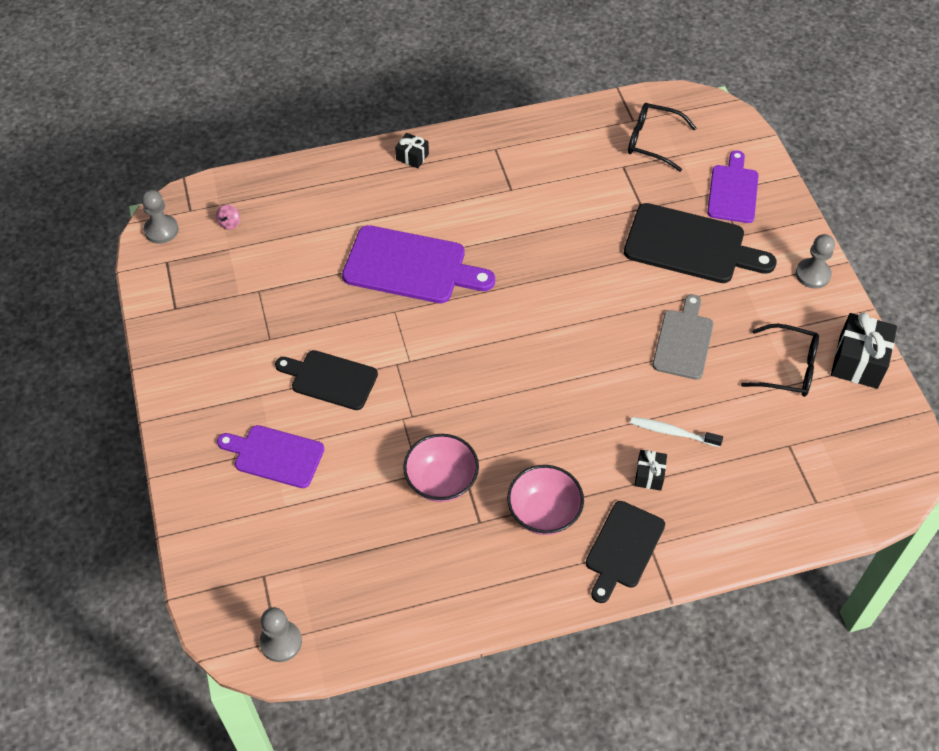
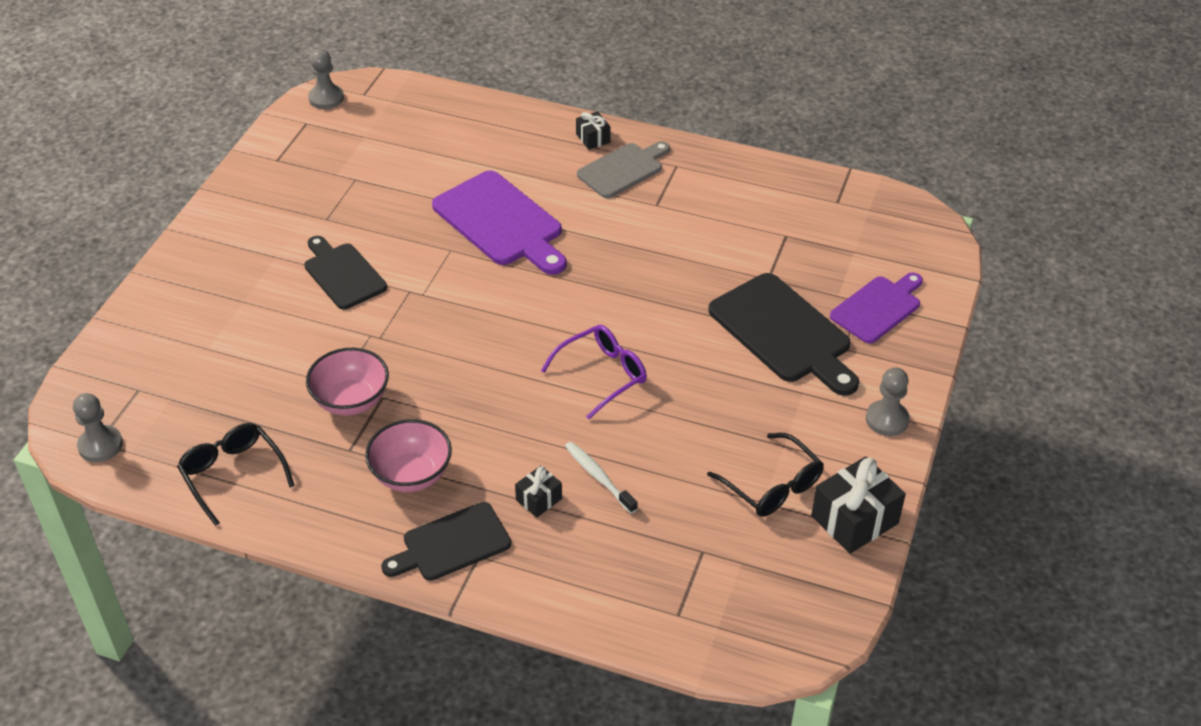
camera: 35 degrees right, 10 degrees down
(230, 223) = (385, 118): pink spinning top -> none
(275, 455) = (240, 307): purple cutting board -> none
(601, 350) = (603, 375): none -> purple glasses
(652, 141) = (838, 228): black glasses -> black glasses (232, 474)
(684, 341) = (691, 408): grey cutting board -> grey cutting board (623, 169)

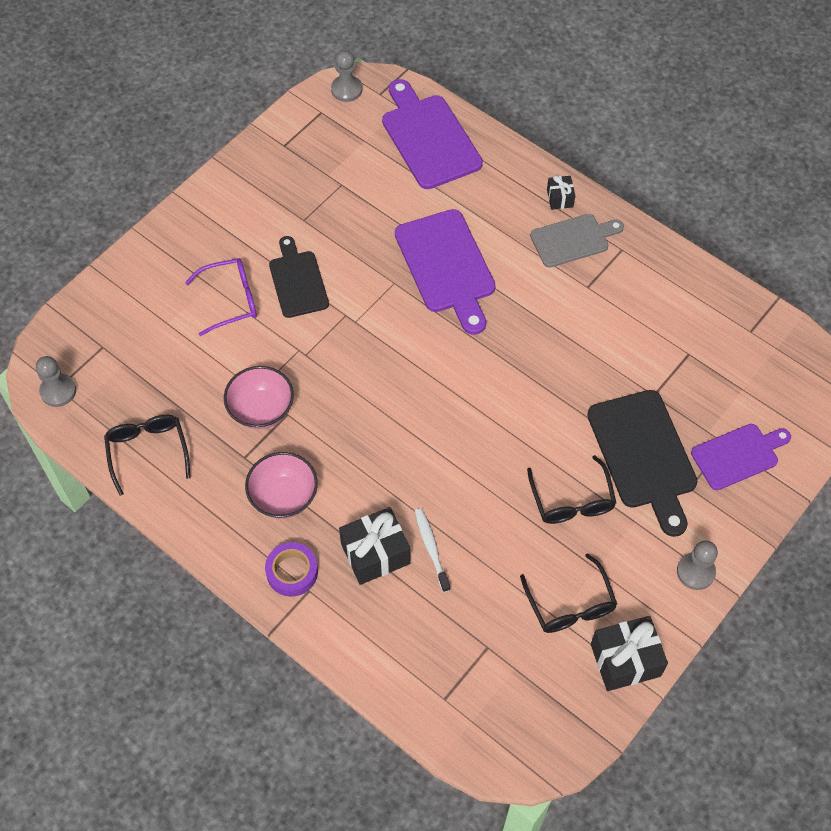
camera: 20 degrees right, 15 degrees up
(433, 119) = (429, 138): none -> purple cutting board
(451, 544) = (292, 572): black cutting board -> purple tape
(539, 499) = (375, 553): black gift -> black gift, size x1.86
(603, 375) = (473, 449): purple glasses -> purple glasses (231, 300)
(729, 392) = (572, 501): none -> black glasses

